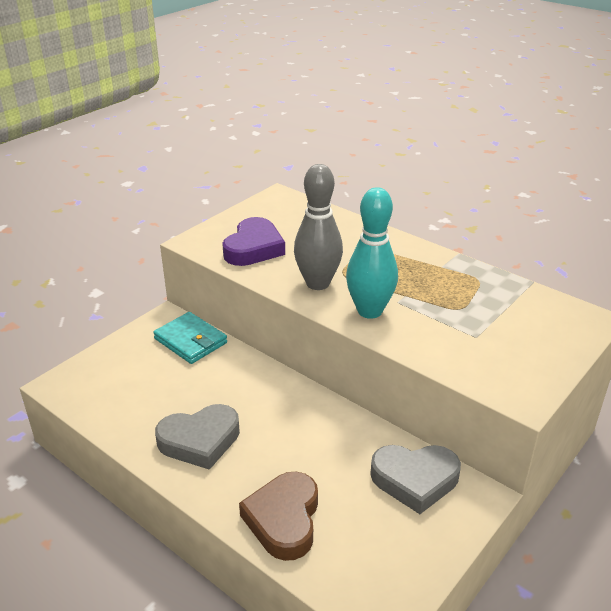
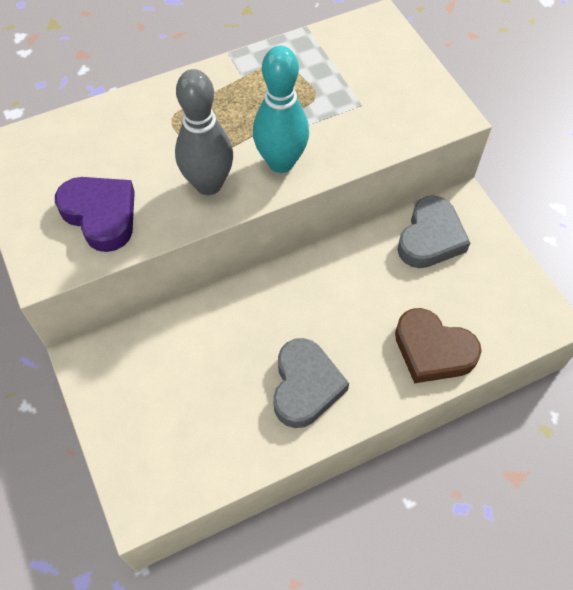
camera: 65 degrees left, 25 degrees up
(190, 341) = (143, 346): turquoise wallet -> none

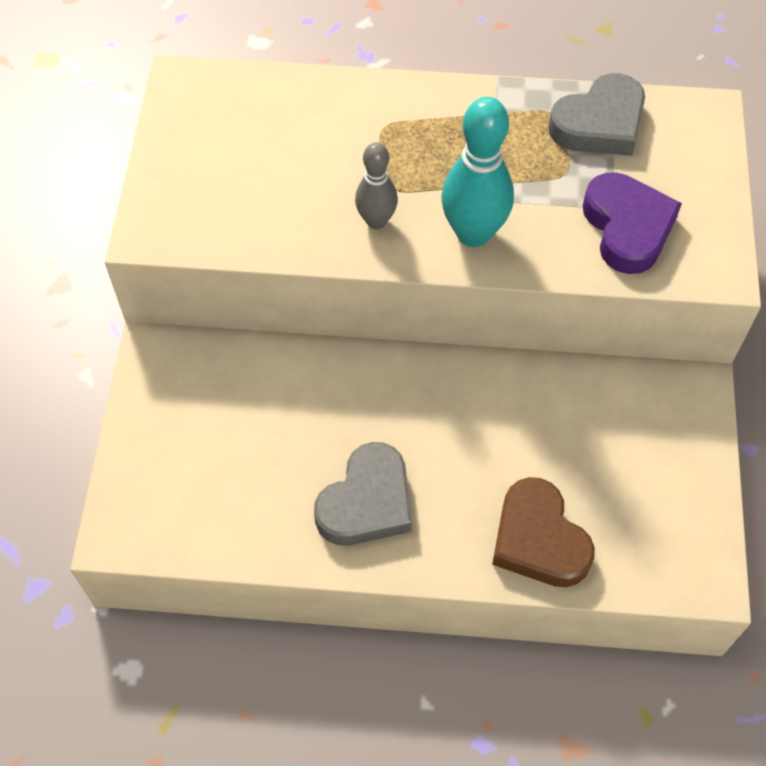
camera: 30 degrees right, 0 degrees up
(101, 215) = (242, 202): purple heart -> purple heart (627, 227)
(208, 184) = (376, 221): grey bowling pin -> grey bowling pin, size x0.60
(430, 238) = (625, 409): grey heart -> grey heart (599, 123)

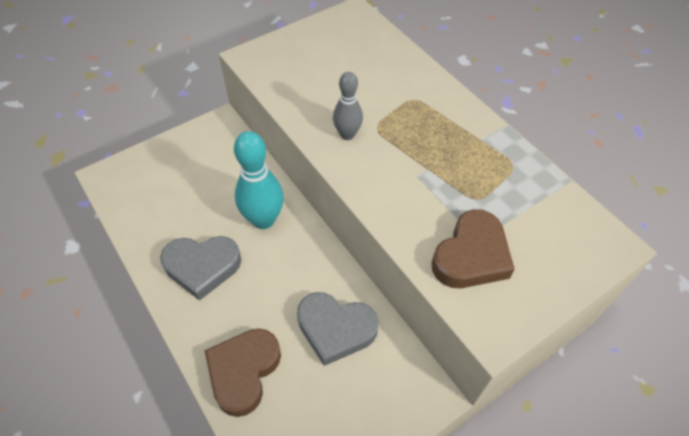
camera: 50 degrees right, 5 degrees down
(473, 233) = (384, 181): turquoise bowling pin -> turquoise bowling pin (263, 219)
(599, 123) = (533, 192): grey heart -> grey heart (335, 329)
(627, 227) = (471, 256): purple heart -> brown heart

